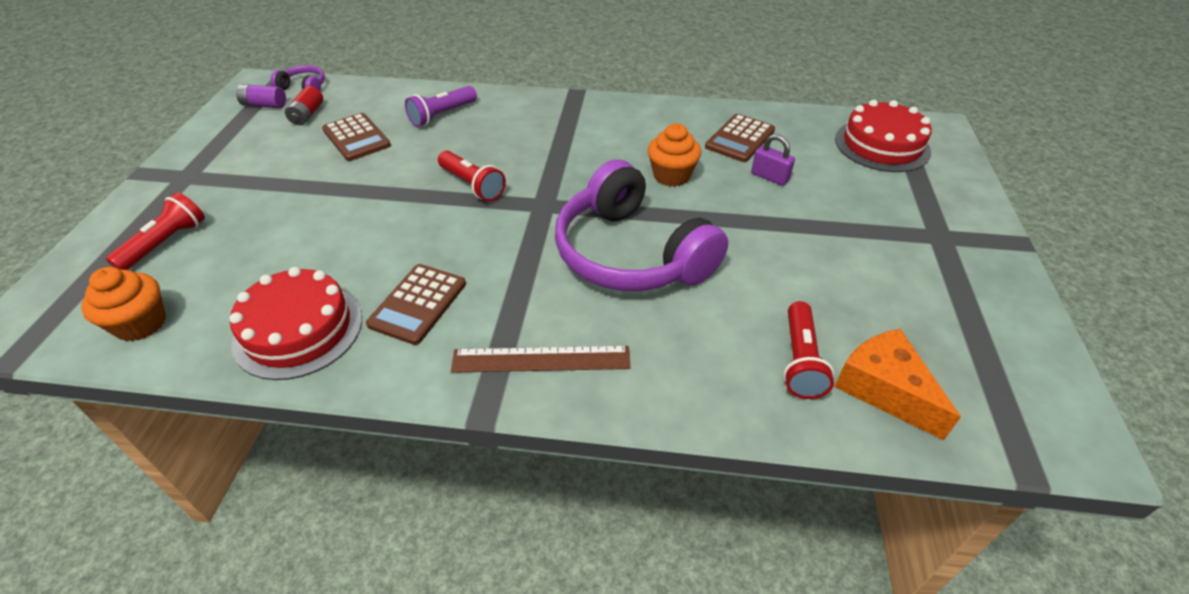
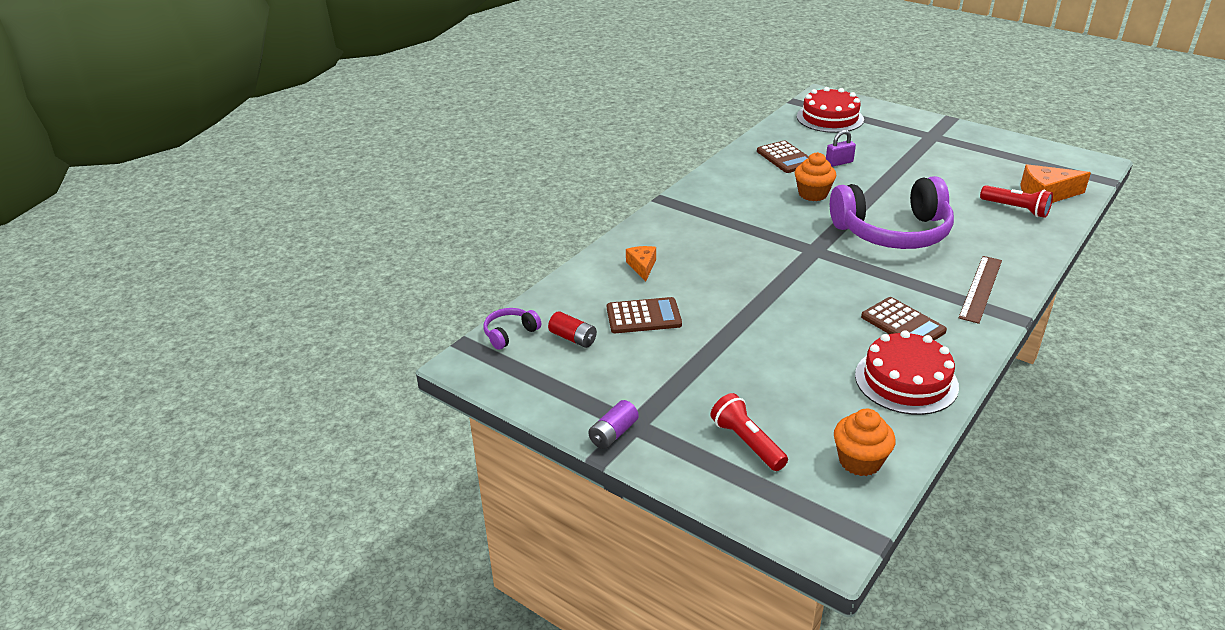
camera: 60 degrees left, 10 degrees down
(264, 105) = (526, 362): purple battery -> purple battery (613, 434)
(442, 115) = (642, 267): purple flashlight -> orange cheese
(472, 185) = (766, 273): red flashlight -> none

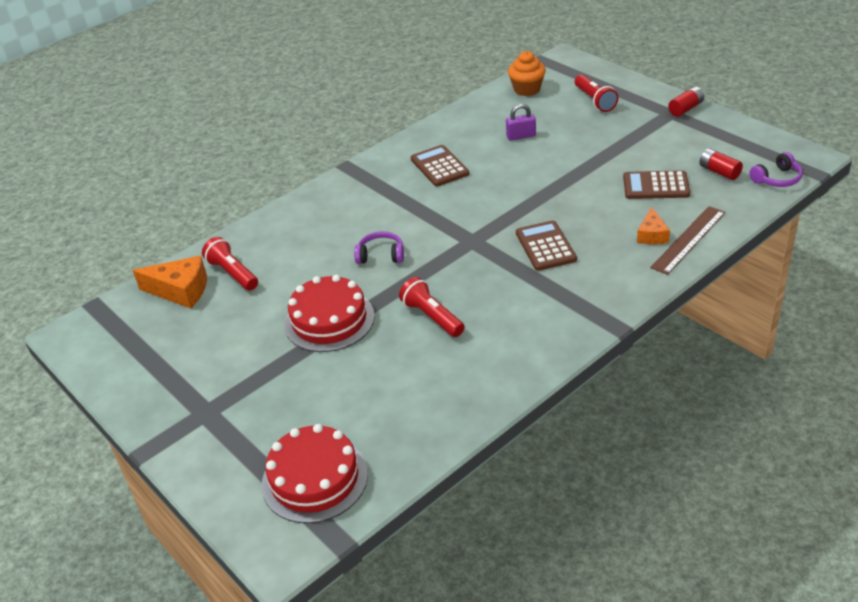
camera: 165 degrees left, 5 degrees up
(613, 434) = (685, 109): purple battery -> red battery
(785, 158) = (431, 388): brown calculator -> brown calculator (545, 246)
(813, 194) = (432, 317): orange cupcake -> red flashlight
(839, 163) = (367, 369): purple padlock -> purple padlock (521, 136)
(892, 232) = (381, 255): purple headphones -> purple headphones, size x0.41
(906, 381) = (466, 129): red cake -> red cake (329, 320)
(981, 288) = (351, 191): brown ruler -> brown ruler (688, 239)

